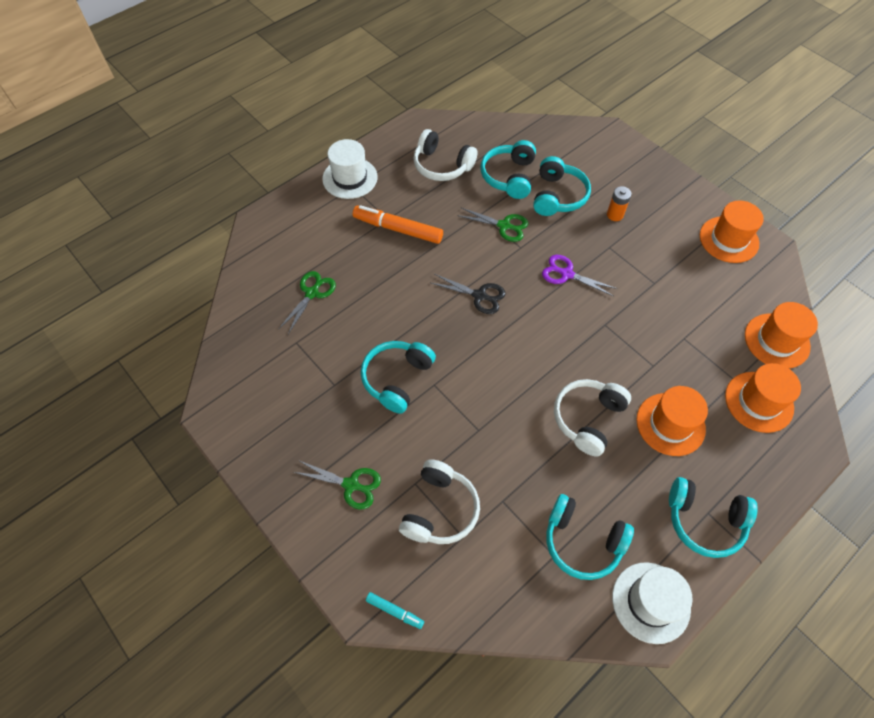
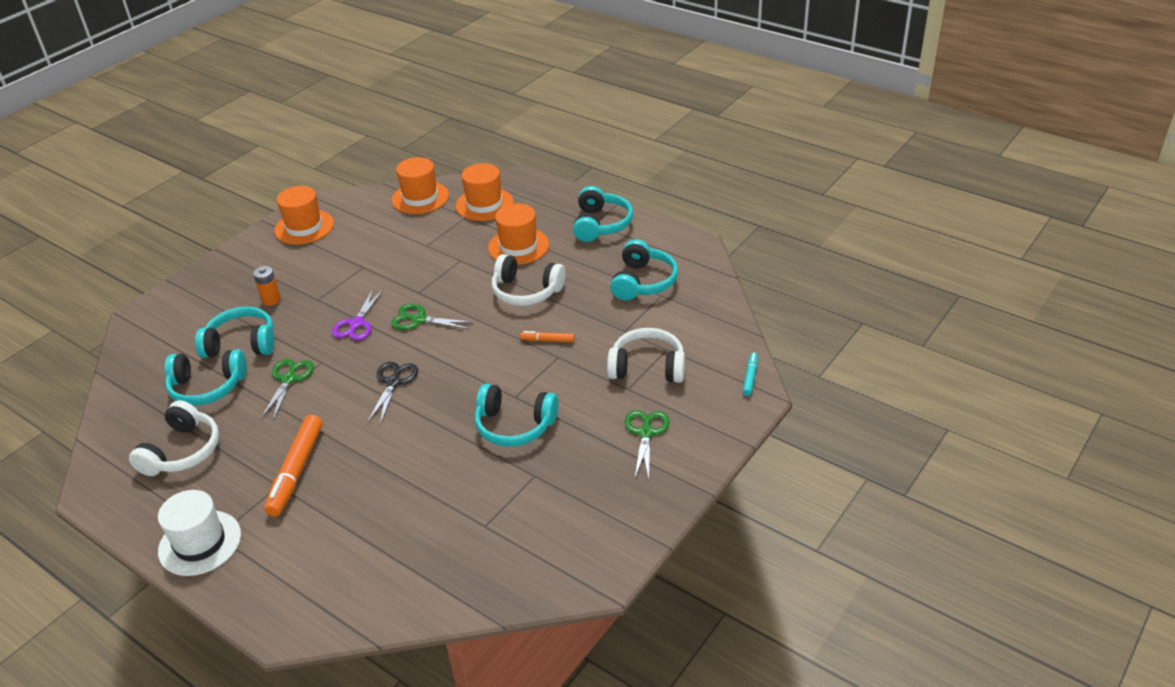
camera: 100 degrees left, 20 degrees down
(312, 293) = (407, 530): green scissors -> green scissors (418, 319)
(505, 425) = (547, 340): none -> orange marker
(651, 602) = (677, 244): white hat -> none

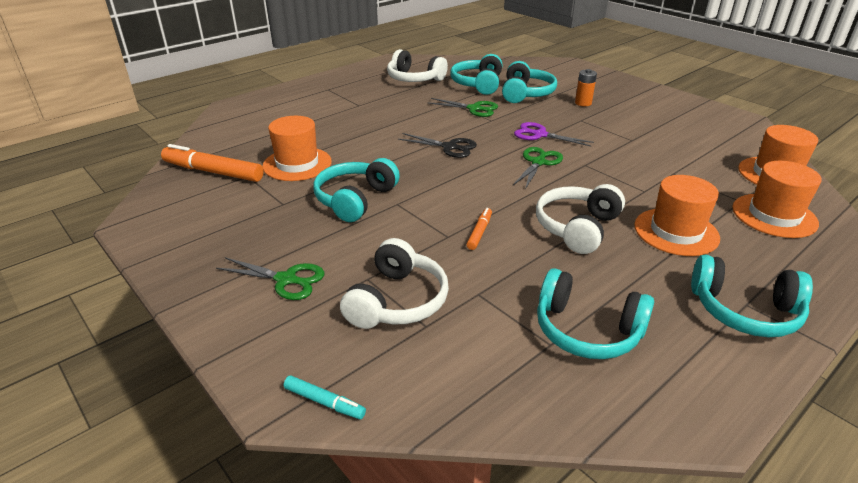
camera: 100 degrees right, 5 degrees down
(200, 543) = (326, 85): white hat -> none
(296, 471) = (368, 110): orange marker -> orange marker (213, 172)
(304, 227) = (700, 116): orange hat -> orange hat (297, 164)

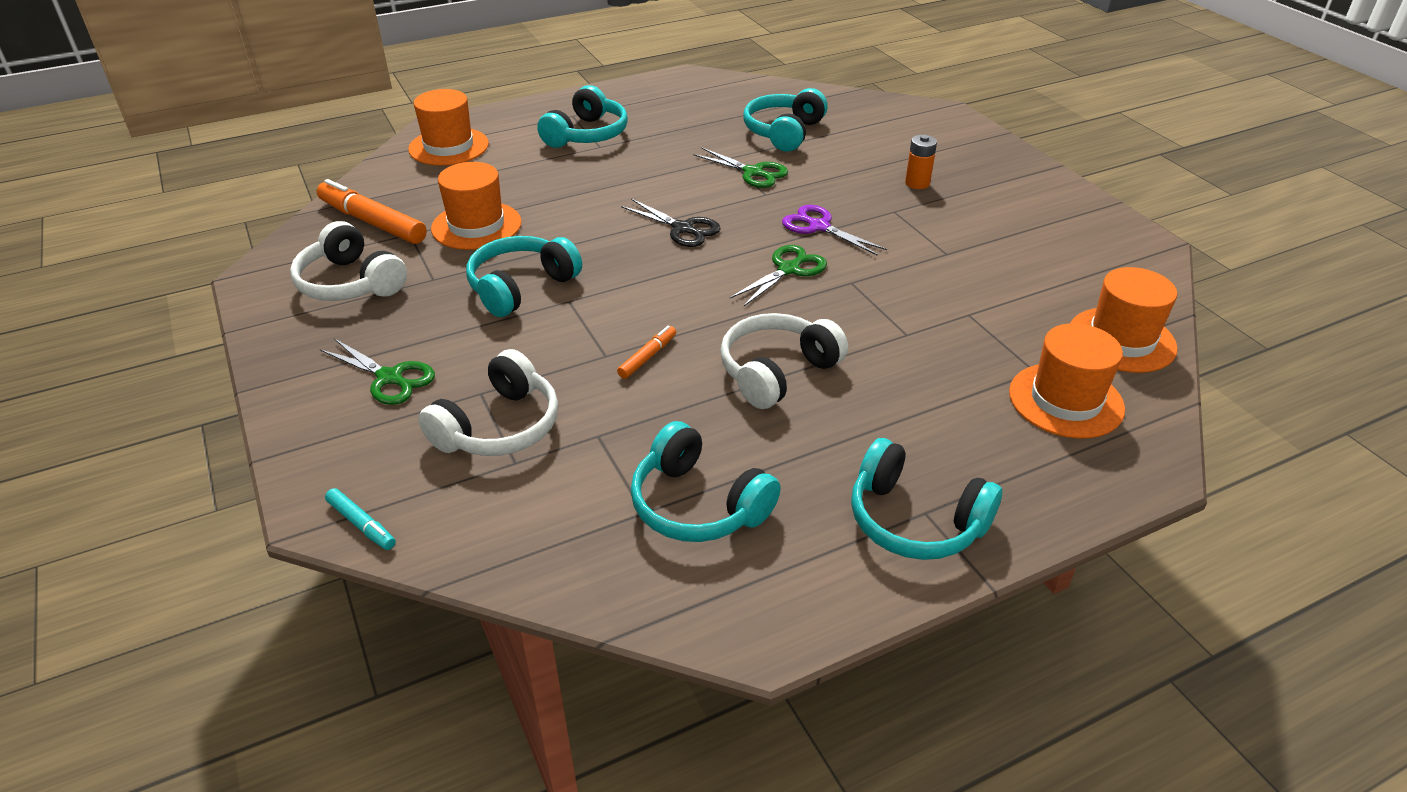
camera: 15 degrees right, 5 degrees up
(414, 79) = (698, 112): white headphones -> white headphones (350, 283)
(526, 93) = (843, 157): turquoise headphones -> turquoise headphones (587, 135)
(676, 232) = (906, 400): orange hat -> orange hat (448, 147)

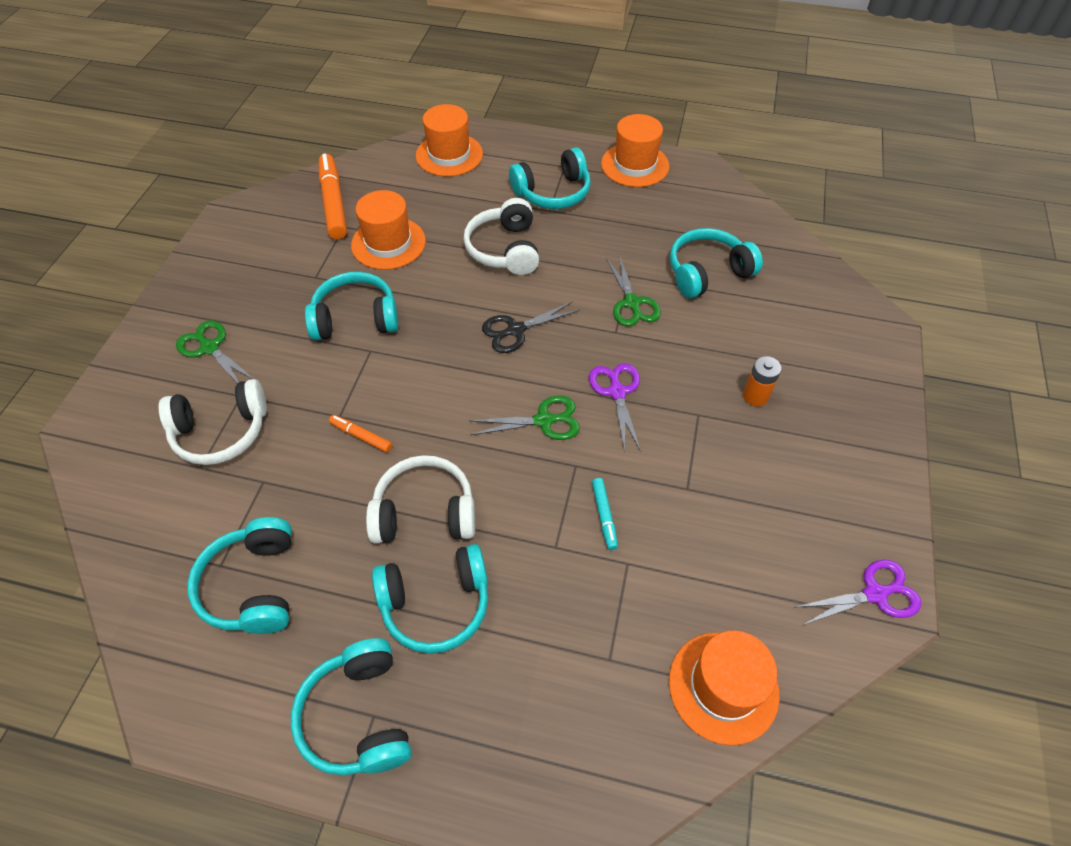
camera: 40 degrees right, 15 degrees up
(350, 283) = (269, 251): white headphones -> white headphones (505, 249)
(361, 524) = (86, 453): turquoise marker -> turquoise marker (604, 516)
(390, 378) = (210, 348): green scissors -> green scissors turned 150 degrees clockwise
(647, 357) = (361, 436): orange marker -> orange marker turned 135 degrees counterclockwise
(683, 229) = (515, 330): black scissors -> black scissors turned 75 degrees clockwise
(871, 418) = (436, 604): none -> turquoise headphones
(1065, 400) = (596, 707): orange hat -> orange hat (635, 165)
(1132, 243) = (875, 594): none -> purple scissors

